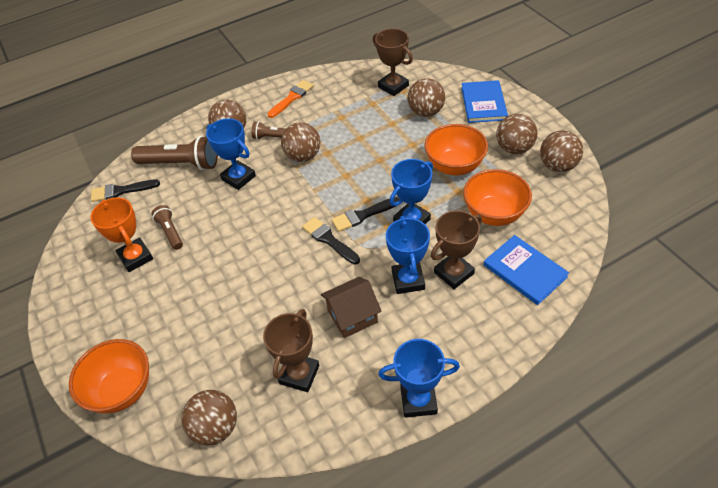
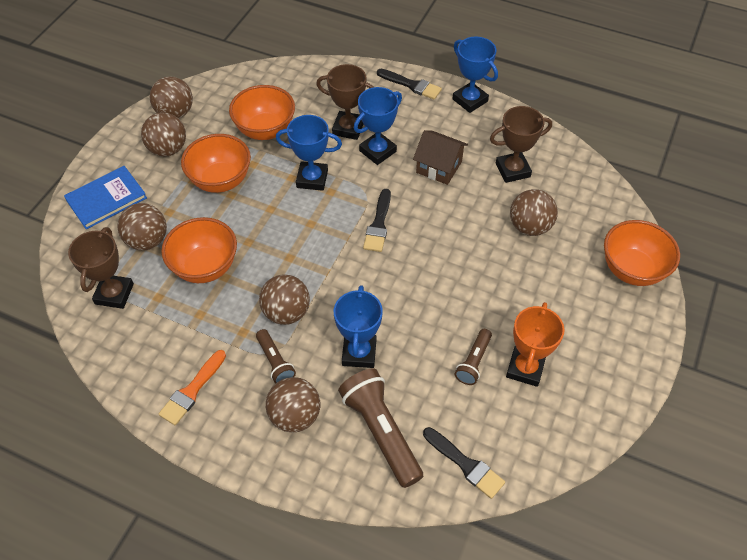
camera: 130 degrees left, 5 degrees up
(215, 428) = (594, 192): brown ball -> brown ball (529, 226)
(292, 98) = (192, 390): orange brush -> orange brush turned 60 degrees counterclockwise
(363, 215) = (331, 216): black brush -> black brush (411, 85)
(377, 131) = (205, 267): none -> orange bowl
(525, 271) = (314, 91): blue book -> none

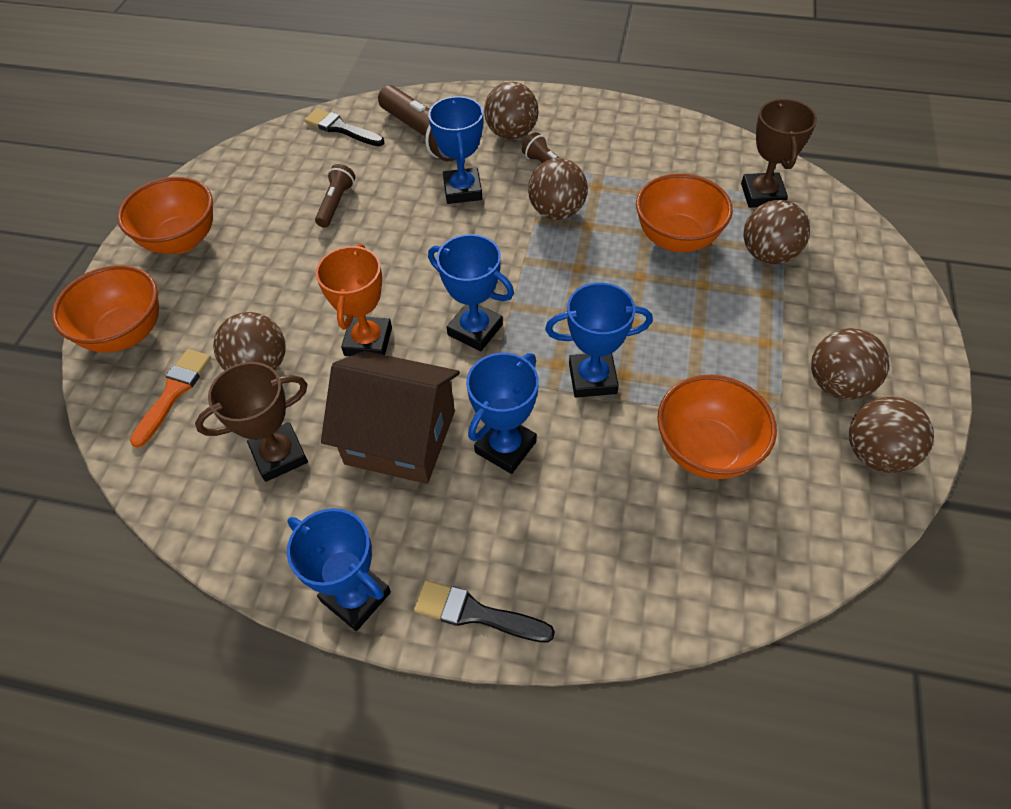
camera: 170 degrees right, 0 degrees up
(106, 199) = (863, 294): blue book -> none
(192, 390) = (621, 134): orange brush -> orange brush (174, 392)
(221, 180) = (725, 350): orange bowl -> orange bowl (182, 240)
(348, 128) = (568, 483): brown trophy -> none
(378, 224) = (475, 330): black brush -> blue trophy
(439, 167) = (400, 437): brown house -> brown house, size x1.54
(525, 368) = (279, 207): orange trophy -> orange trophy (368, 341)

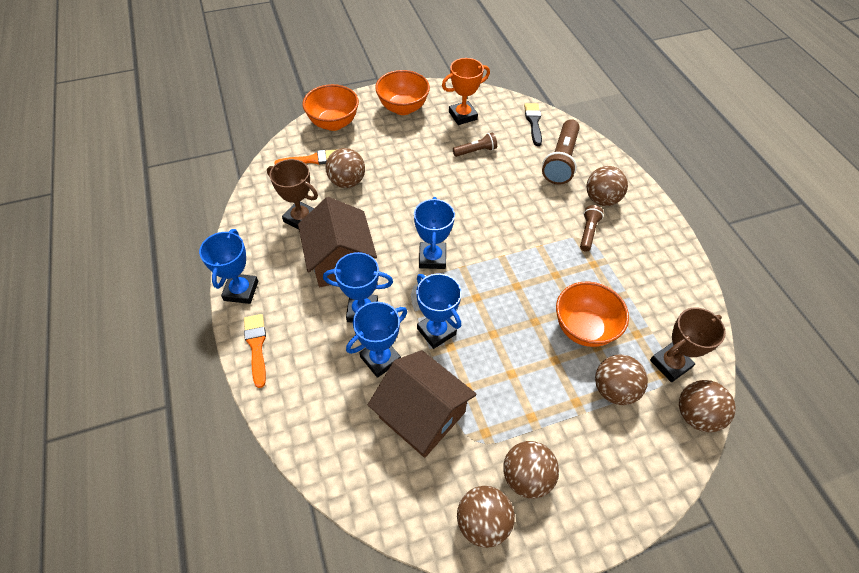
camera: 55 degrees right, 0 degrees up
(368, 341) = (392, 215): orange trophy -> orange trophy (462, 116)
(462, 190) = (532, 200): blue trophy -> blue trophy (380, 359)
(476, 613) = (256, 346): black brush -> orange brush
(556, 212) = (554, 253): brown ball -> brown ball (696, 415)
(706, 450) = (422, 415): orange bowl -> brown house

